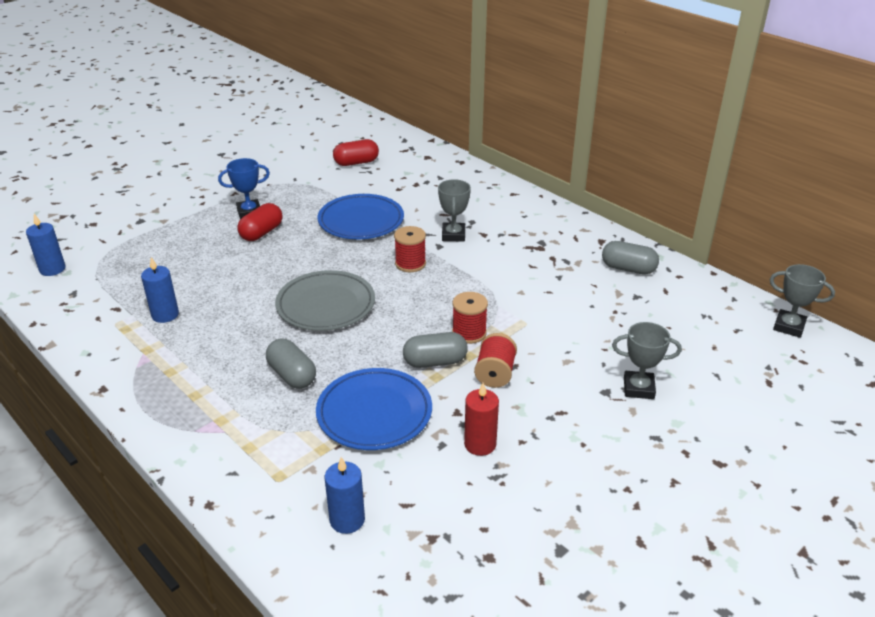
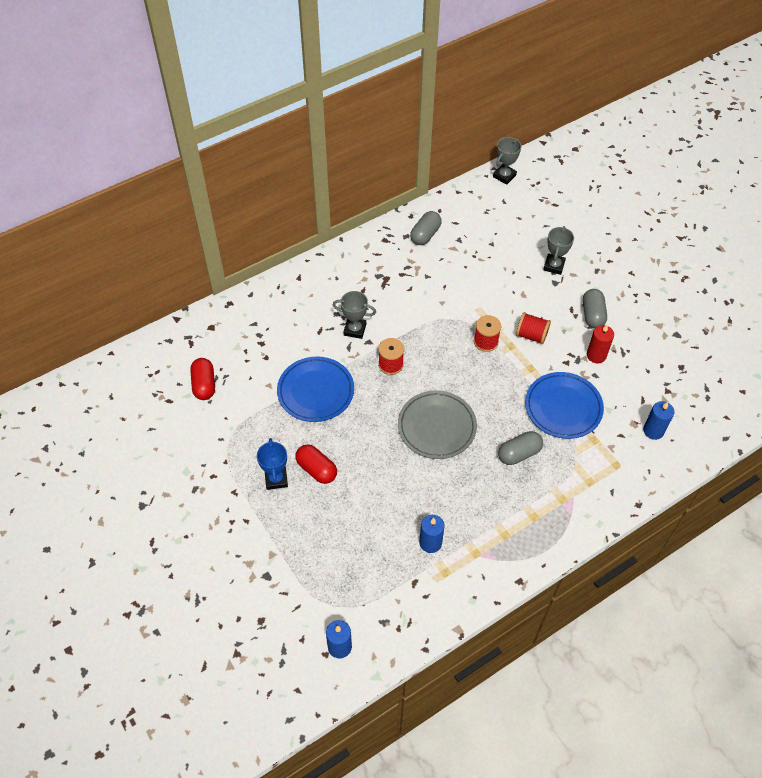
camera: 80 degrees left, 20 degrees up
(435, 362) = (515, 366): grey capsule -> grey capsule (592, 315)

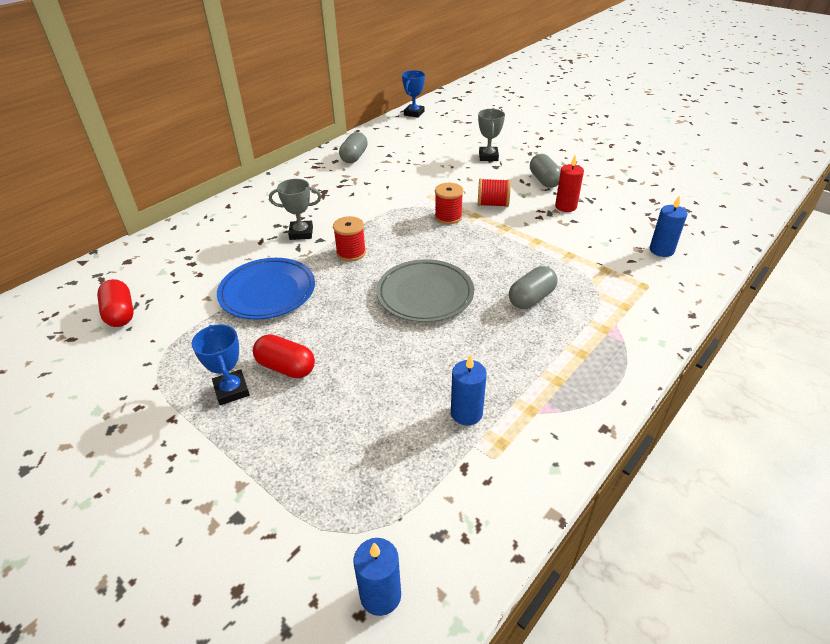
camera: 15 degrees left, 15 degrees down
(504, 176) = (414, 113): grey trophy -> blue trophy
(563, 407) = (557, 251): blue plate -> none

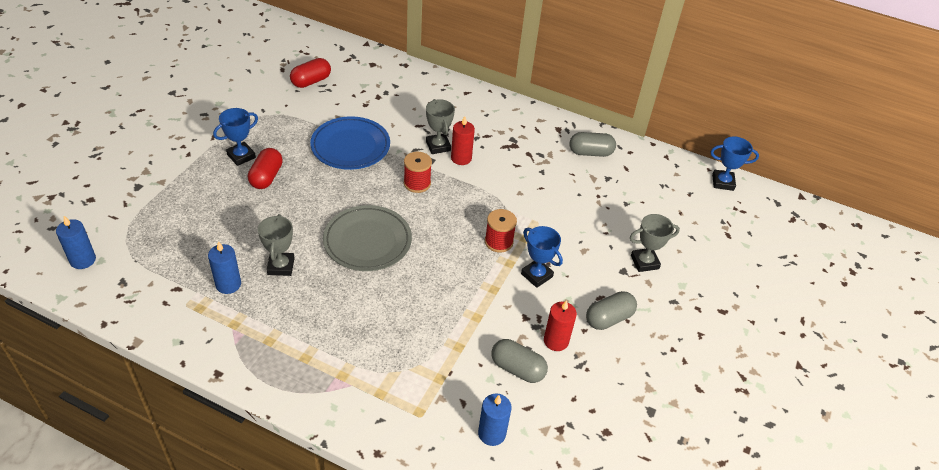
camera: 70 degrees right, 5 degrees up
(327, 222) = (461, 158): none -> red candle
(446, 364) = (281, 266): none -> grey trophy
(493, 204) = (536, 275): red spool -> blue trophy
(531, 298) = (377, 317): grey capsule -> grey capsule (517, 368)

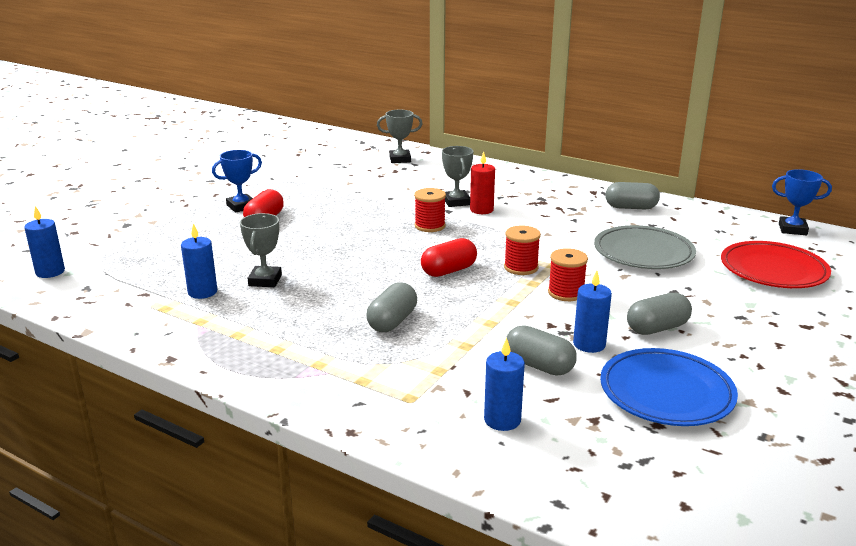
camera: 10 degrees right, 20 degrees down
(311, 81) = (326, 161): red capsule -> red capsule (448, 271)
(350, 146) = (360, 201): blue plate -> blue plate (666, 392)
(367, 241) = (367, 264): grey plate -> grey plate (643, 253)
(396, 318) = (392, 321): none -> grey capsule
(536, 275) = (566, 293): blue trophy -> red spool
(556, 341) = (589, 344): red candle -> blue candle
(644, 262) = (700, 286): grey trophy -> grey trophy (400, 159)
(703, 239) = (773, 270): none -> red plate

